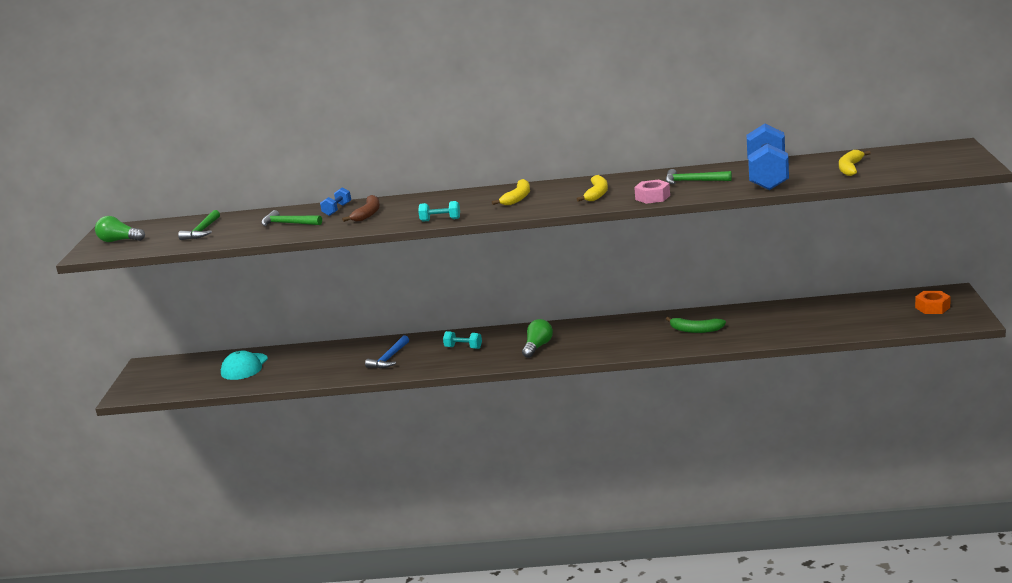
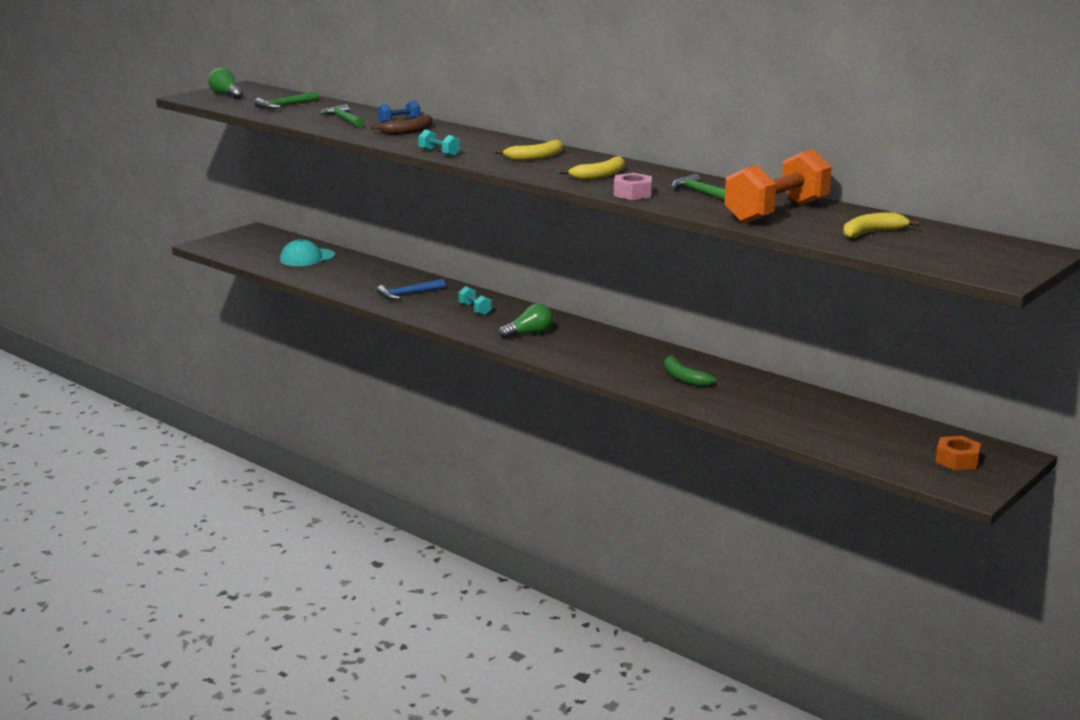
camera: 35 degrees right, 0 degrees up
(767, 176) = (776, 212): blue dumbbell -> orange dumbbell

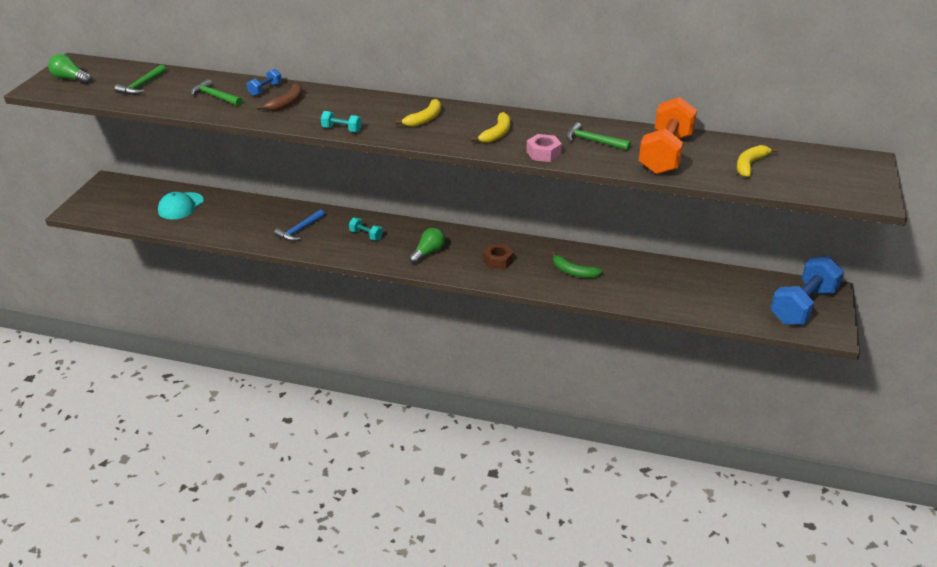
camera: 25 degrees left, 15 degrees up
(602, 354) = (498, 261): none -> brown nut
(957, 460) = (803, 306): orange nut -> blue dumbbell

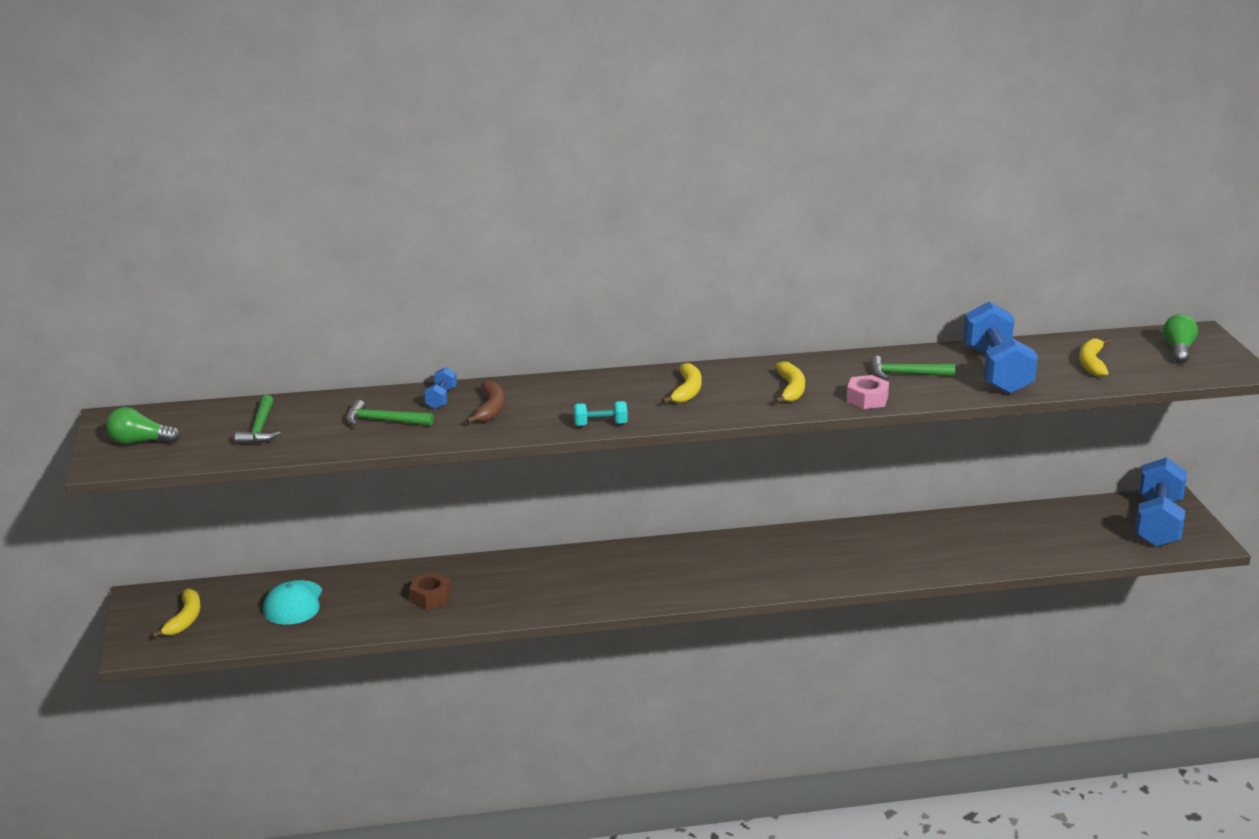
camera: 25 degrees left, 10 degrees down
(116, 200) = (185, 619): none -> yellow banana
(299, 230) = (496, 591): blue hammer -> none
(366, 235) = (592, 574): turquoise dumbbell -> none
(428, 253) = (691, 575): green light bulb -> green light bulb (1178, 350)
(498, 261) = (786, 562): brown nut -> brown nut (430, 597)
(573, 272) = (885, 551): green banana -> none
(665, 154) = (996, 371): orange dumbbell -> blue dumbbell

